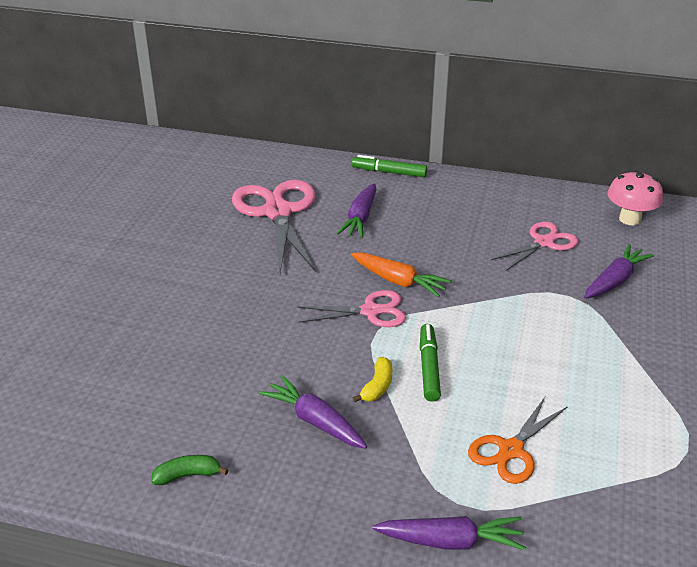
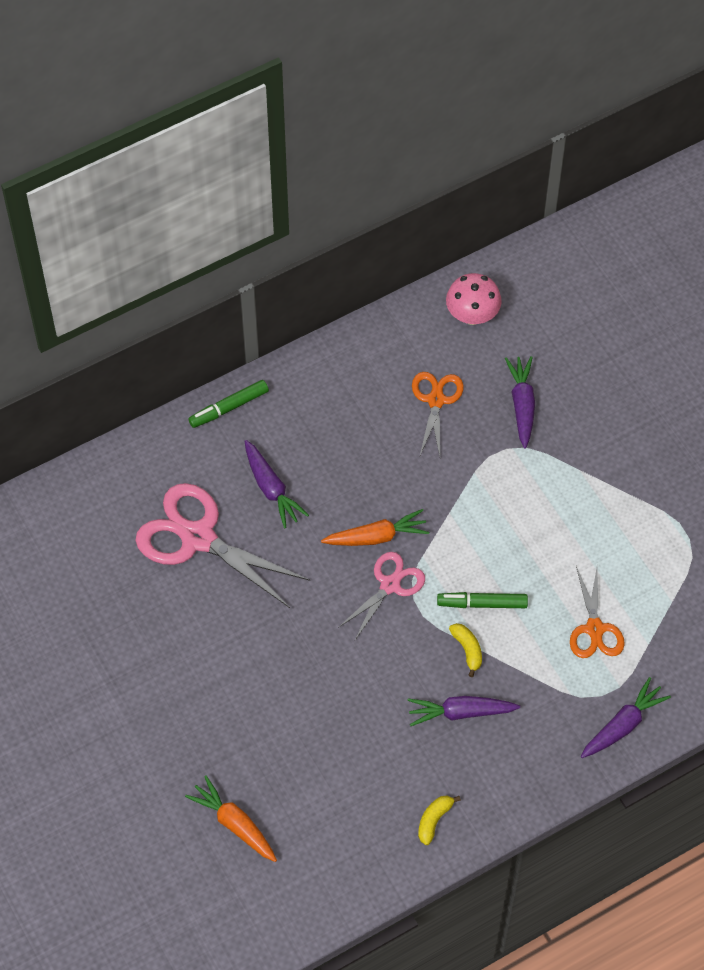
camera: 45 degrees left, 25 degrees up
(56, 361) = (234, 824): none -> orange carrot
(188, 475) = (434, 820): green banana -> yellow banana
(429, 367) = (482, 603): green marker -> green marker turned 45 degrees counterclockwise
(544, 242) = (436, 400): pink scissors -> orange scissors

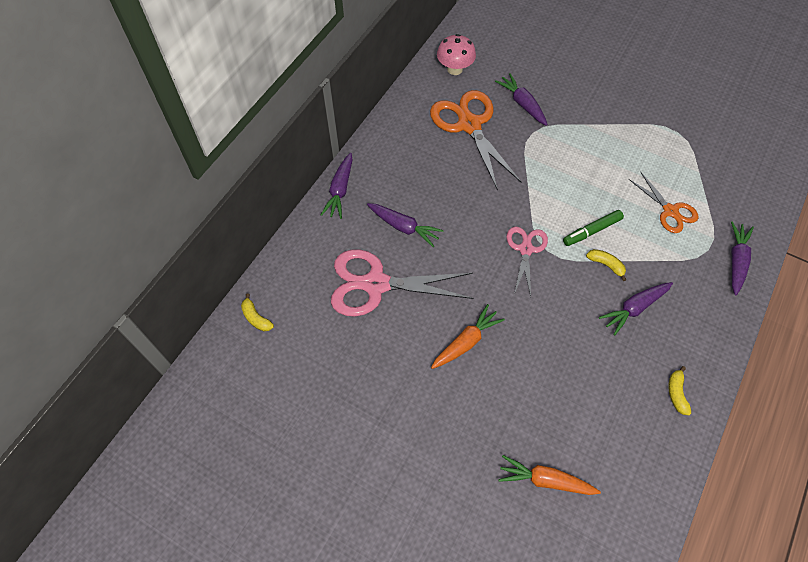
camera: 30 degrees left, 0 degrees up
(51, 509) = (256, 318): none -> yellow banana
(229, 407) = (340, 190): green marker -> purple carrot
(376, 537) = (494, 223): orange carrot -> orange carrot (466, 342)
(436, 400) = (469, 125): orange scissors -> orange scissors, size x1.75

